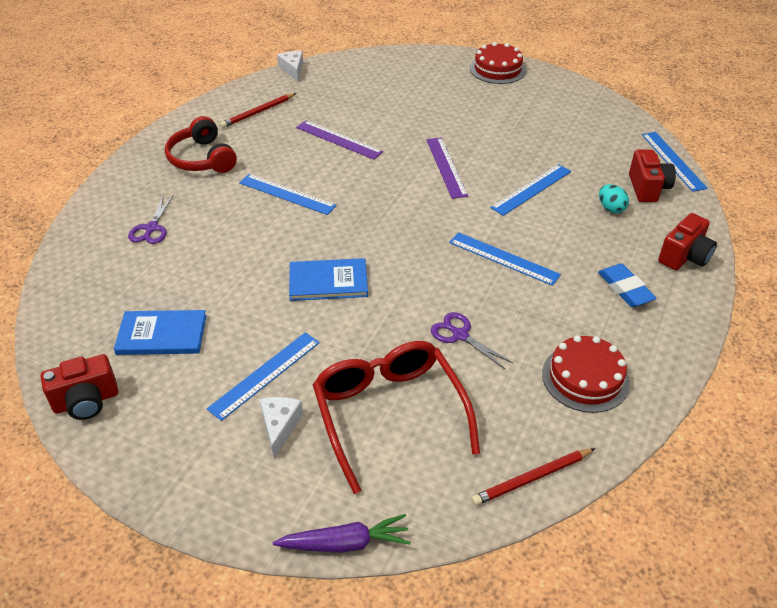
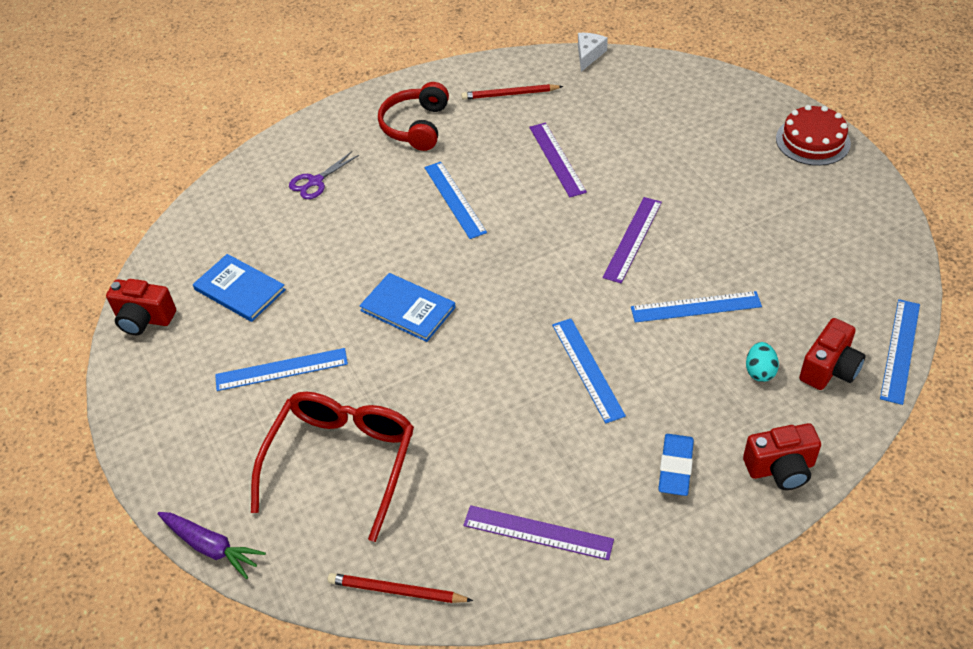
camera: 40 degrees right, 5 degrees up
(280, 426) = (252, 421): white cheese -> none
(460, 335) = (469, 424): purple scissors -> none
(585, 378) = (538, 532): red cake -> purple ruler

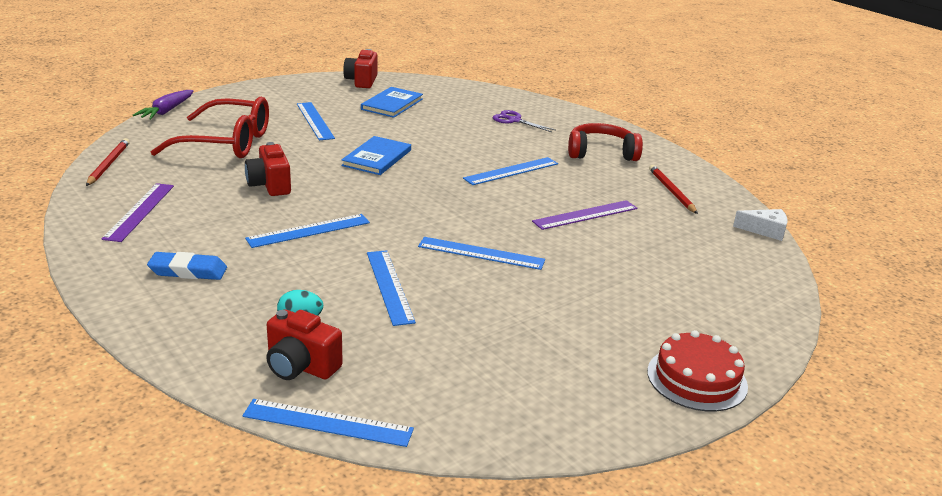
camera: 75 degrees right, 20 degrees down
(632, 239) = (481, 253): purple ruler -> blue ruler
(780, 468) = (172, 327): red camera -> red camera (270, 185)

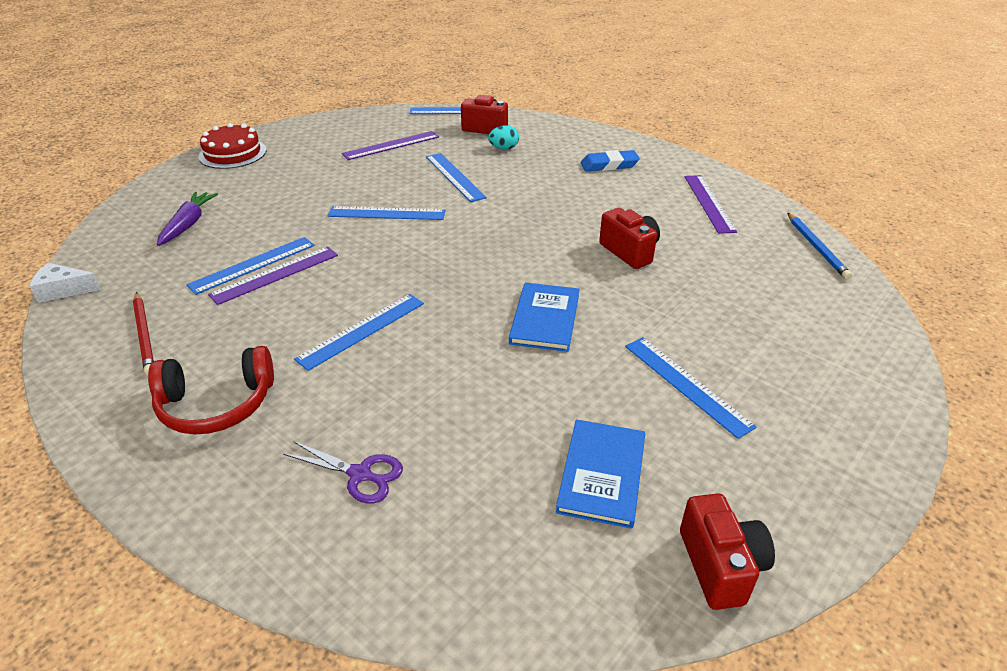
camera: 170 degrees right, 10 degrees up
(108, 164) = (816, 247): red pencil -> blue pencil
(166, 111) = (903, 356): purple carrot -> purple carrot (188, 224)
(226, 143) = (746, 307): red glasses -> none
(309, 231) = (549, 209): blue ruler -> blue ruler (253, 264)
(459, 355) = (391, 145): none -> purple ruler

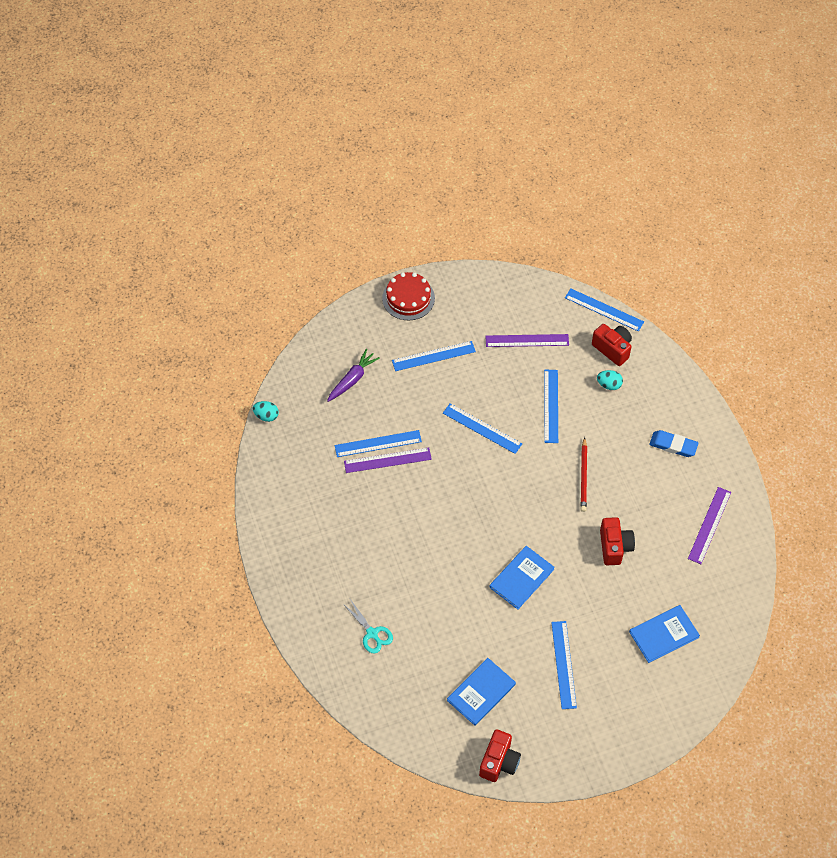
camera: 30 degrees right, 20 degrees up
(64, 290) = (266, 416): white cheese -> turquoise egg
(145, 335) = (301, 480): red pencil -> red pencil (584, 476)
(217, 404) = (322, 553): red headphones -> none
(360, 474) = (372, 633): purple scissors -> turquoise scissors
(362, 330) = (416, 535): blue ruler -> blue ruler (433, 356)
(771, 303) = (663, 634): none -> blue book
(816, 247) = (741, 605): blue pencil -> none

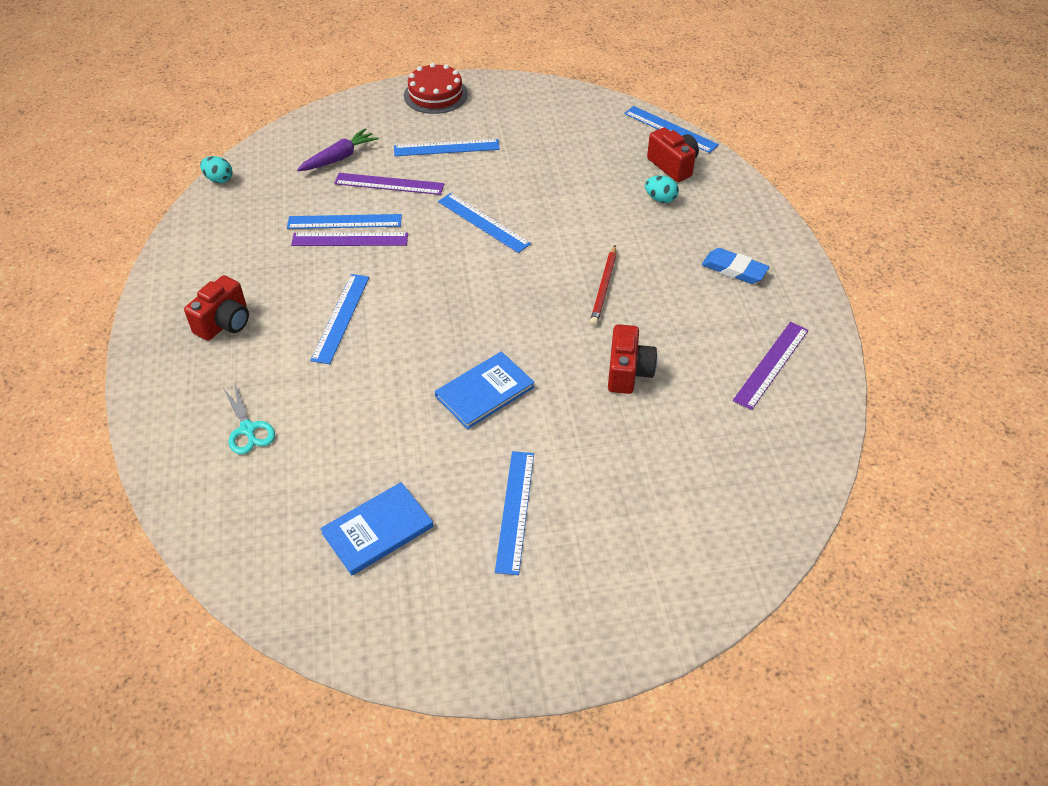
camera: 10 degrees right, 10 degrees down
(499, 762) = (372, 636): red camera -> red camera (224, 323)
(527, 340) = (567, 146): purple ruler -> purple ruler (389, 184)
(551, 406) = (579, 211): blue ruler -> blue ruler (341, 317)
(663, 634) = (679, 493): blue book -> none

